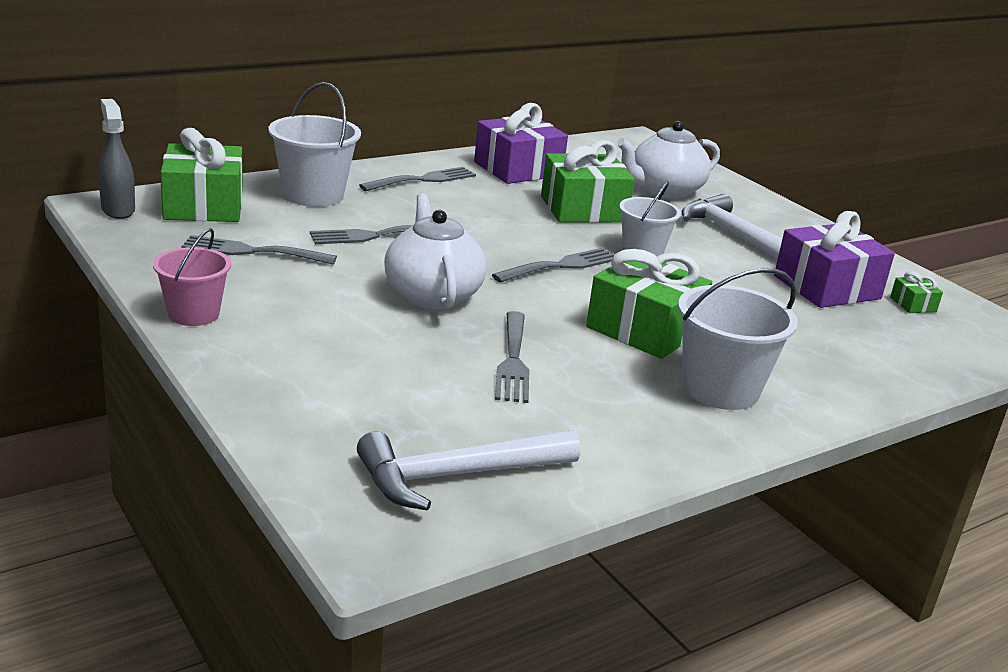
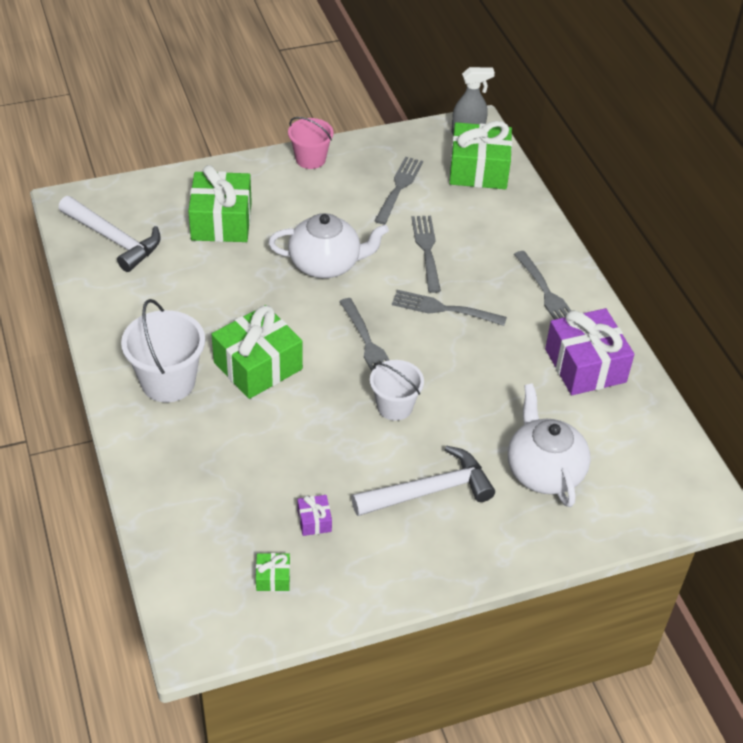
camera: 105 degrees right, 20 degrees up
(313, 195) = (505, 226): white bucket -> none
(457, 476) = (113, 239): white hammer -> white hammer turned 135 degrees clockwise
(513, 360) = (228, 286): grey fork -> grey fork (444, 309)
(583, 209) = (488, 390): green gift -> green gift (221, 221)
(827, 287) = (314, 521): purple gift -> purple gift, size x0.43

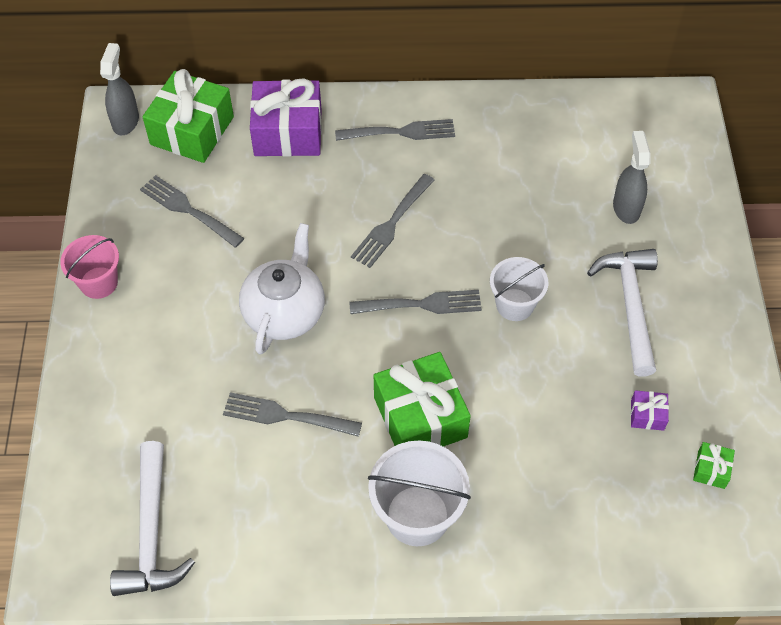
camera: 70 degrees left, 10 degrees up
(113, 239) = (151, 532): white hammer -> white hammer turned 120 degrees clockwise
(221, 221) = (169, 402): green gift -> none
(427, 250) = (299, 213): grey fork -> grey fork (286, 416)
(544, 471) = (626, 208): white teapot -> grey spray bottle
(585, 365) = (505, 134): purple gift -> purple gift (288, 132)

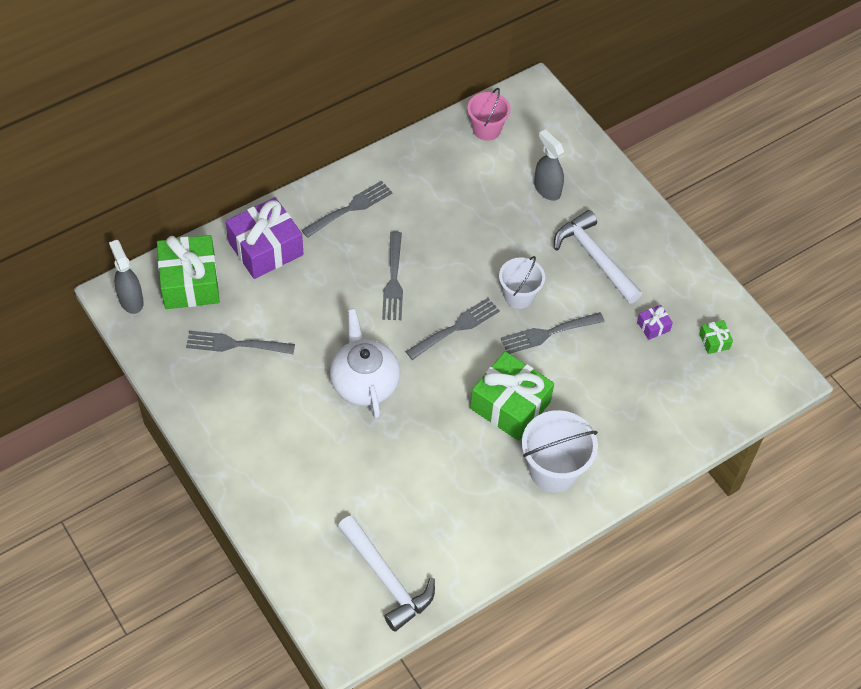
camera: 35 degrees left, 0 degrees up
(99, 282) = (210, 431): pink bucket -> pink bucket (486, 129)
(286, 416) = (419, 452): grey fork -> grey fork (548, 333)

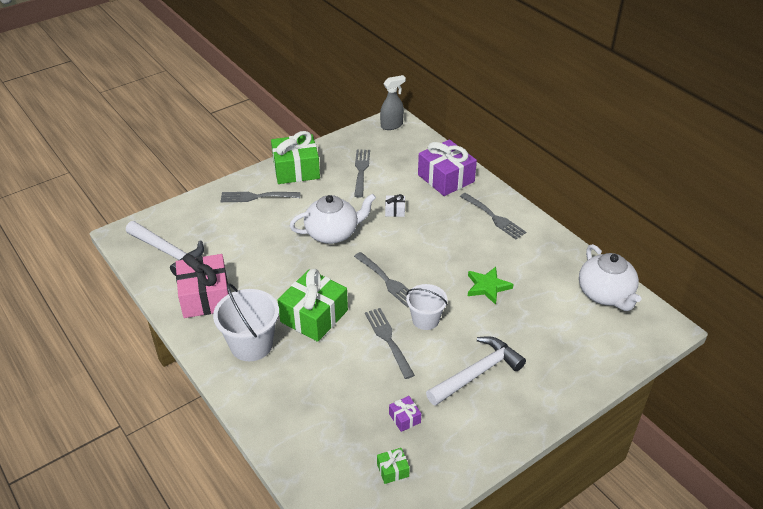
camera: 90 degrees right, 15 degrees down
(190, 282) = (410, 147): green gift -> green gift (296, 170)
(326, 310) = (395, 210): none -> white gift
(386, 579) = (168, 252): white hammer -> white hammer turned 105 degrees counterclockwise
(393, 280) = (429, 244): grey fork -> grey fork (257, 197)
(470, 231) = (487, 287): none -> green star
(473, 525) = (205, 297): none -> pink gift
(486, 129) = (605, 294): pink bucket -> white teapot
(547, 189) = (549, 337): grey spray bottle -> none

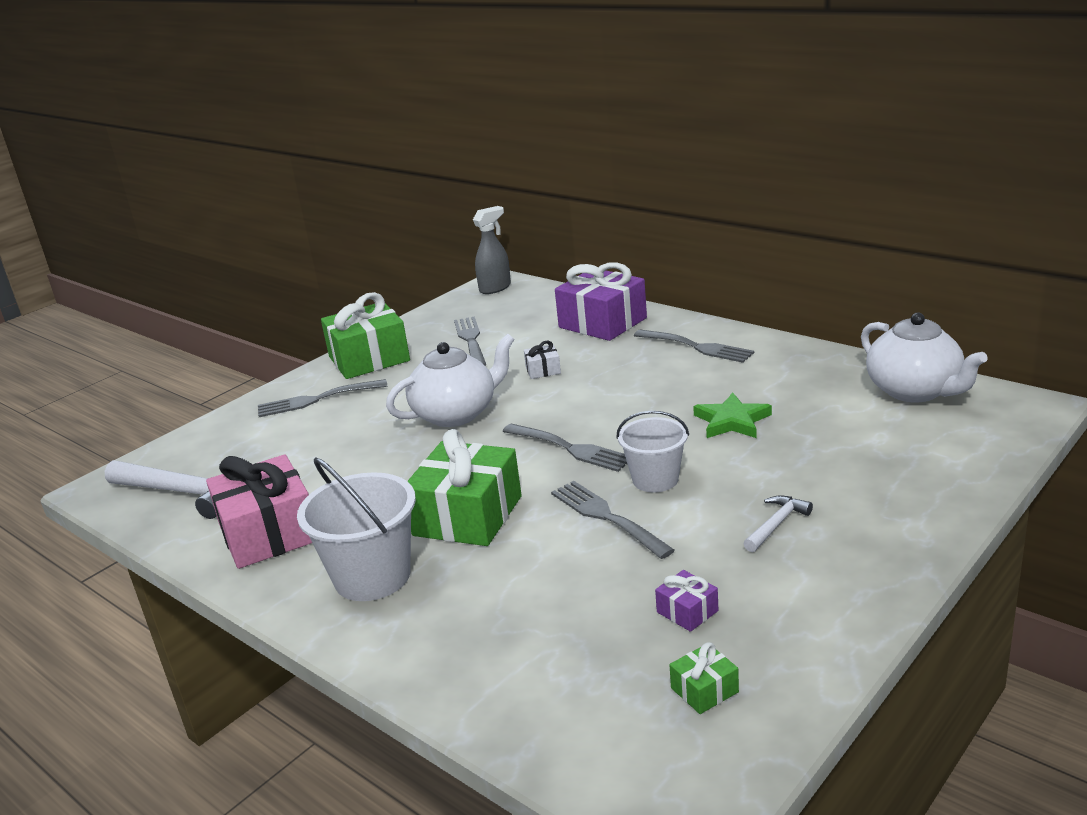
camera: 10 degrees left, 15 degrees down
(477, 373) = (776, 524): white hammer -> white hammer, size x0.50

